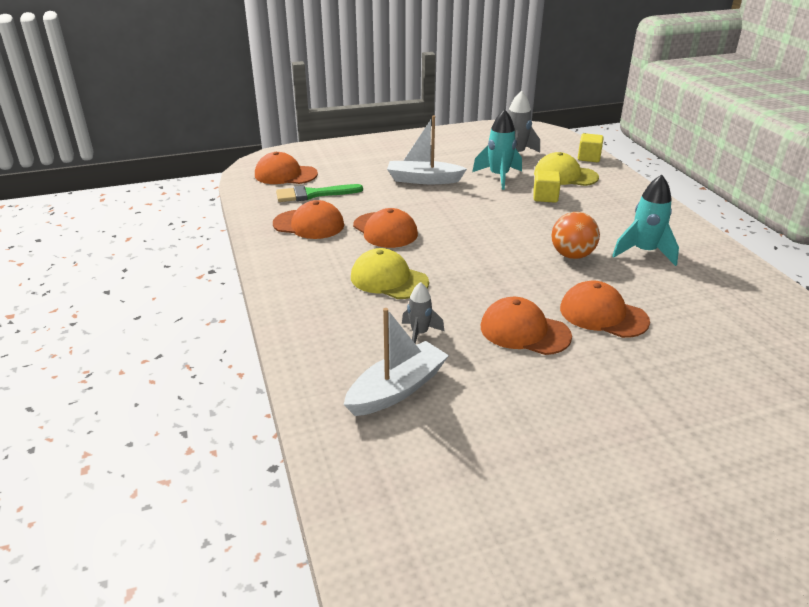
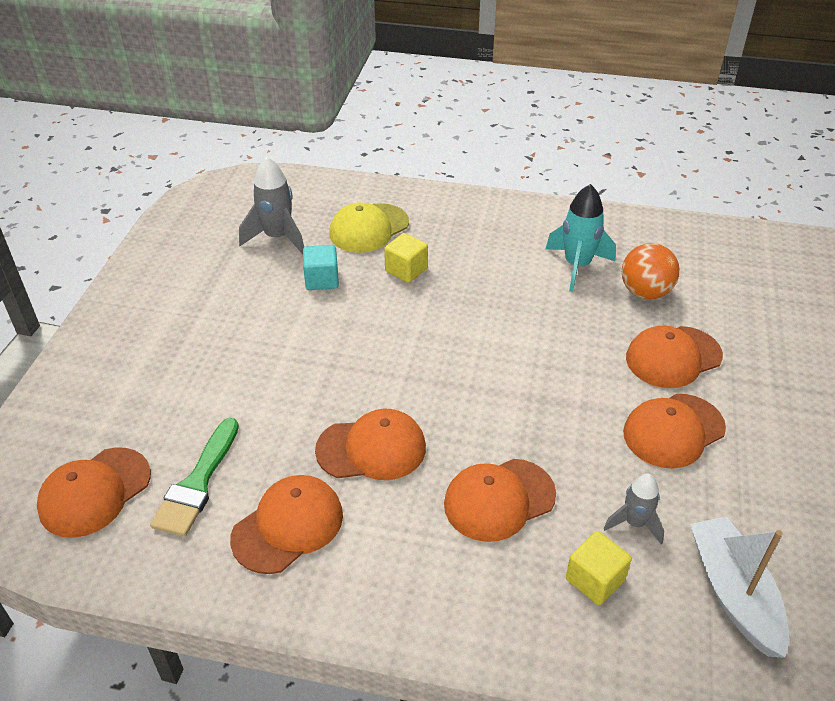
camera: 60 degrees left, 10 degrees up
(389, 279) = (499, 499): yellow cap -> orange cap
(423, 180) = (264, 349): white boat -> none
(499, 177) = (322, 280): turquoise rocket -> turquoise cube
(572, 255) = (548, 318): orange ball -> orange ball (645, 292)
(588, 158) = (343, 189): yellow cube -> yellow cube (595, 580)

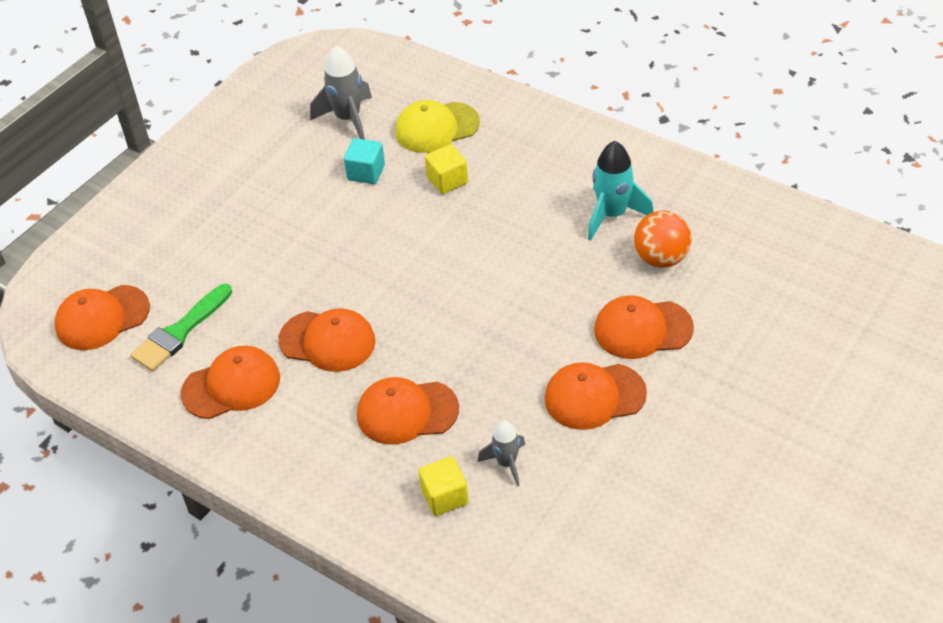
camera: 25 degrees right, 5 degrees up
(733, 593) = (550, 540): white boat -> none

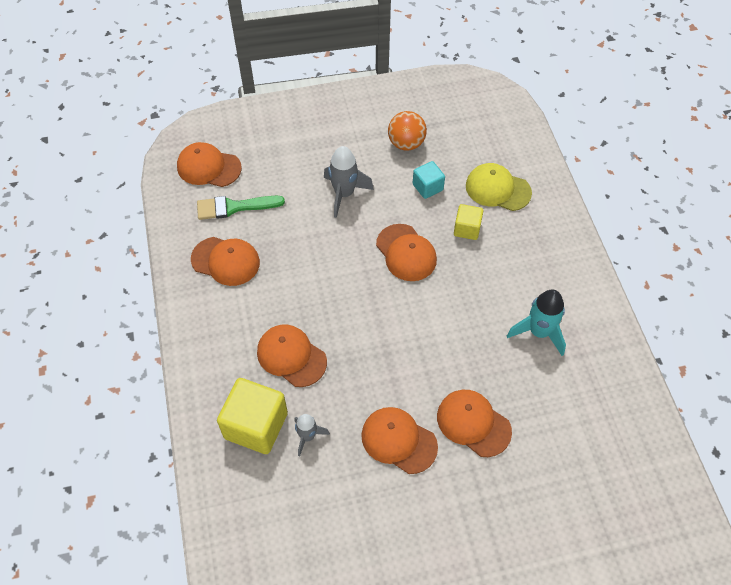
camera: 40 degrees right, 10 degrees up
(327, 341) = (298, 276): orange cap -> orange cap (406, 253)
(348, 119) = (454, 144): grey rocket -> grey rocket (344, 194)
(444, 496) = (256, 425): yellow cube -> yellow cube, size x1.81
(661, 258) = (536, 386): orange ball -> orange ball (406, 143)

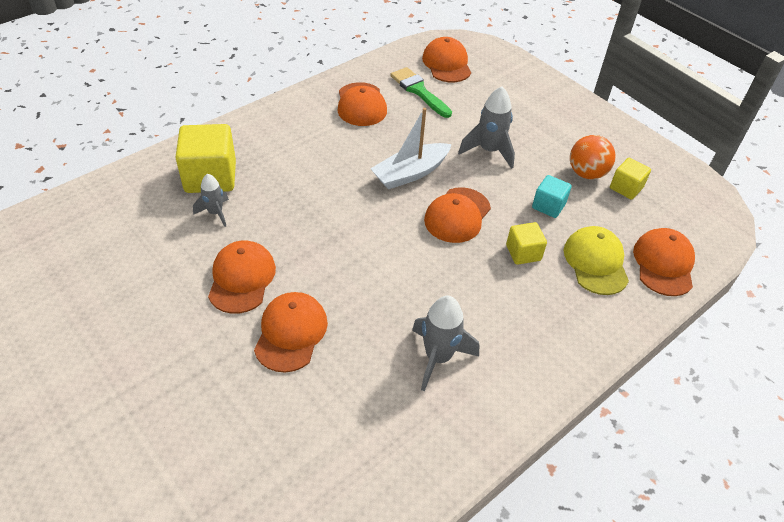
camera: 60 degrees right, 10 degrees down
(291, 356) = (291, 175): orange cap -> orange cap (663, 264)
(340, 263) = (410, 173): none -> white boat
(435, 128) = (626, 188): none -> yellow cube
(539, 332) = (438, 357): turquoise rocket -> grey rocket

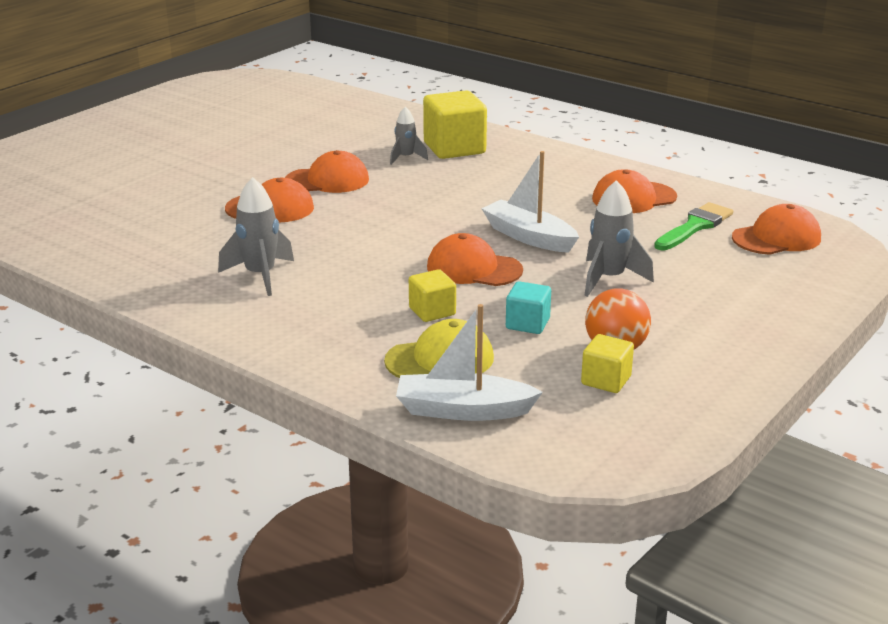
camera: 80 degrees right, 20 degrees down
(663, 264) = (463, 410): orange cap -> white boat

